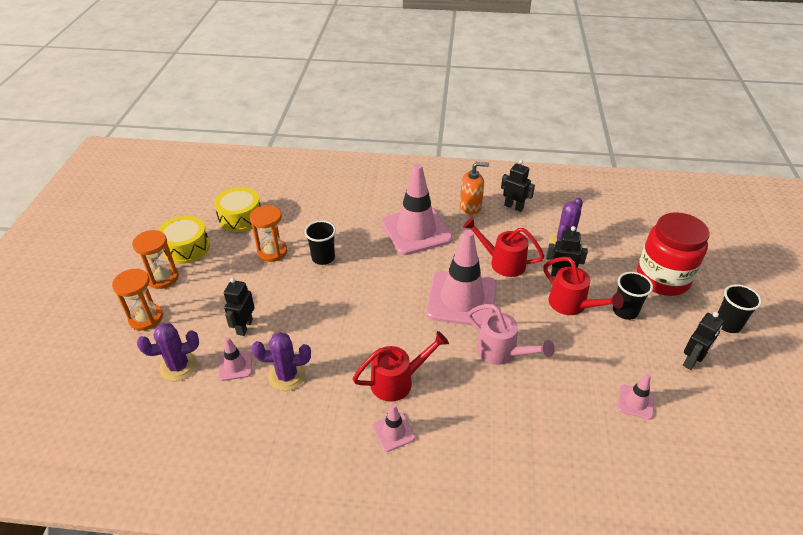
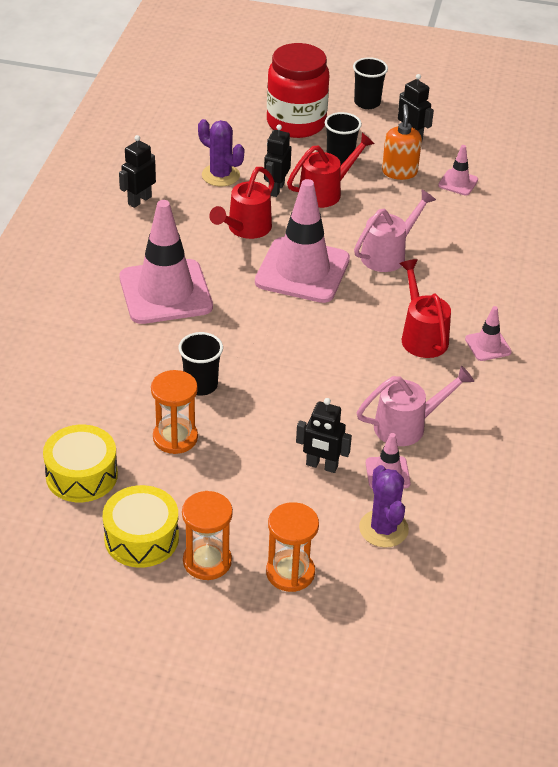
camera: 85 degrees left, 0 degrees up
(287, 376) = (407, 426): purple cactus -> pink watering can
(470, 206) = (127, 236): orange soap dispenser -> orange soap dispenser (399, 172)

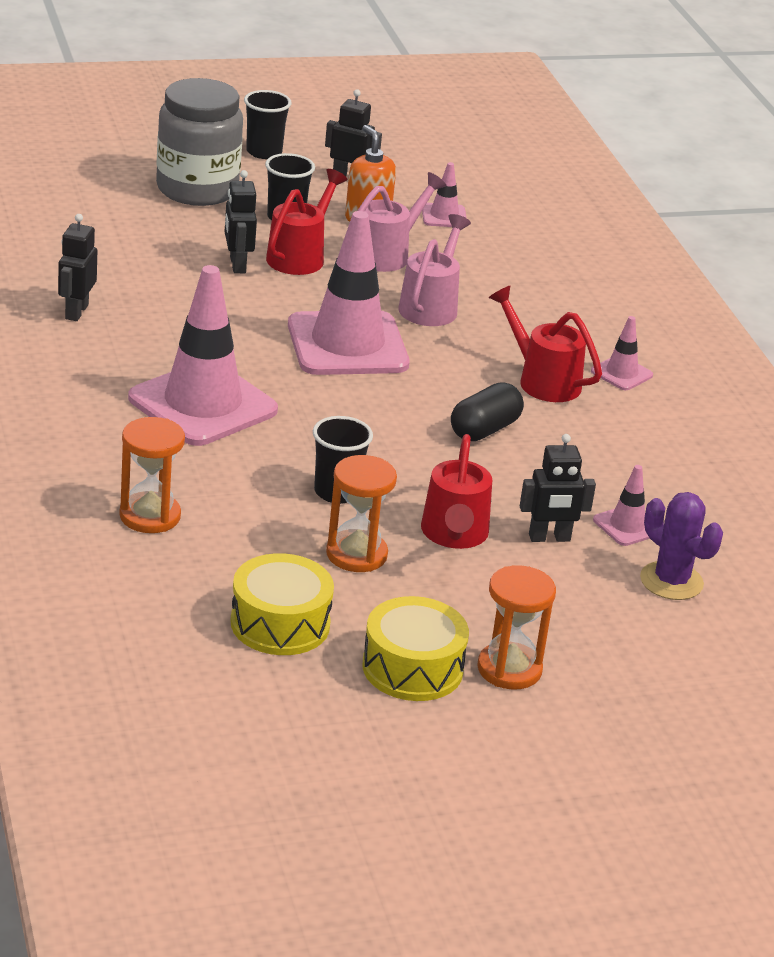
camera: 30 degrees left, 10 degrees down
(220, 175) = (155, 264): purple cactus -> none
(245, 229) = (239, 315): red watering can -> red watering can (454, 535)
(290, 572) = (611, 653): orange hourglass -> orange hourglass (150, 516)
(296, 123) = (197, 189): red jar -> grey jar
(346, 364) = (484, 429): none -> black capsule
(407, 426) = (606, 474): pink watering can -> pink watering can (386, 254)

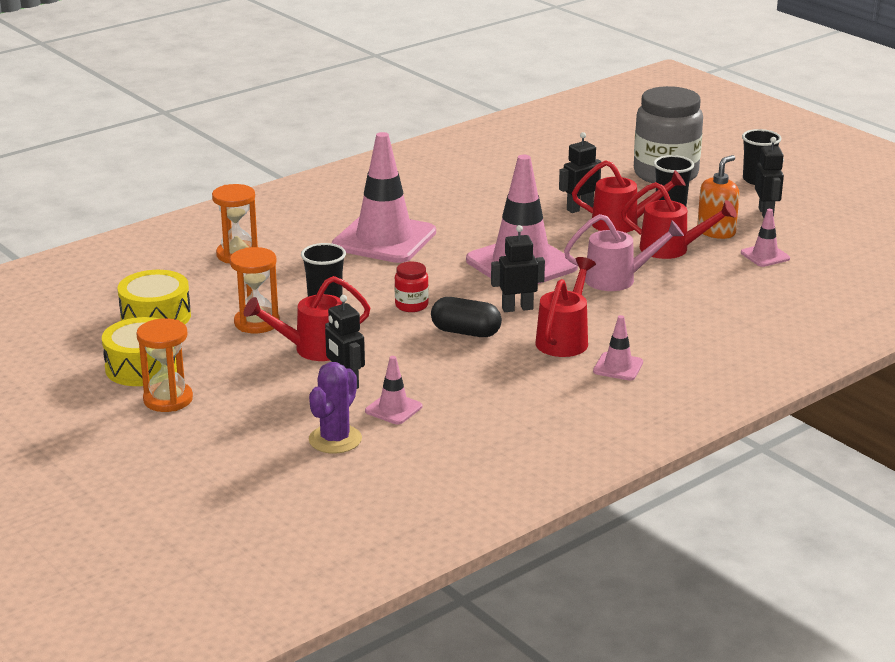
camera: 70 degrees right, 5 degrees down
(76, 312) = (449, 180): black robot -> black robot (517, 308)
(386, 254) = (671, 249): pink watering can -> red watering can
(394, 441) = (411, 305): none -> red jar

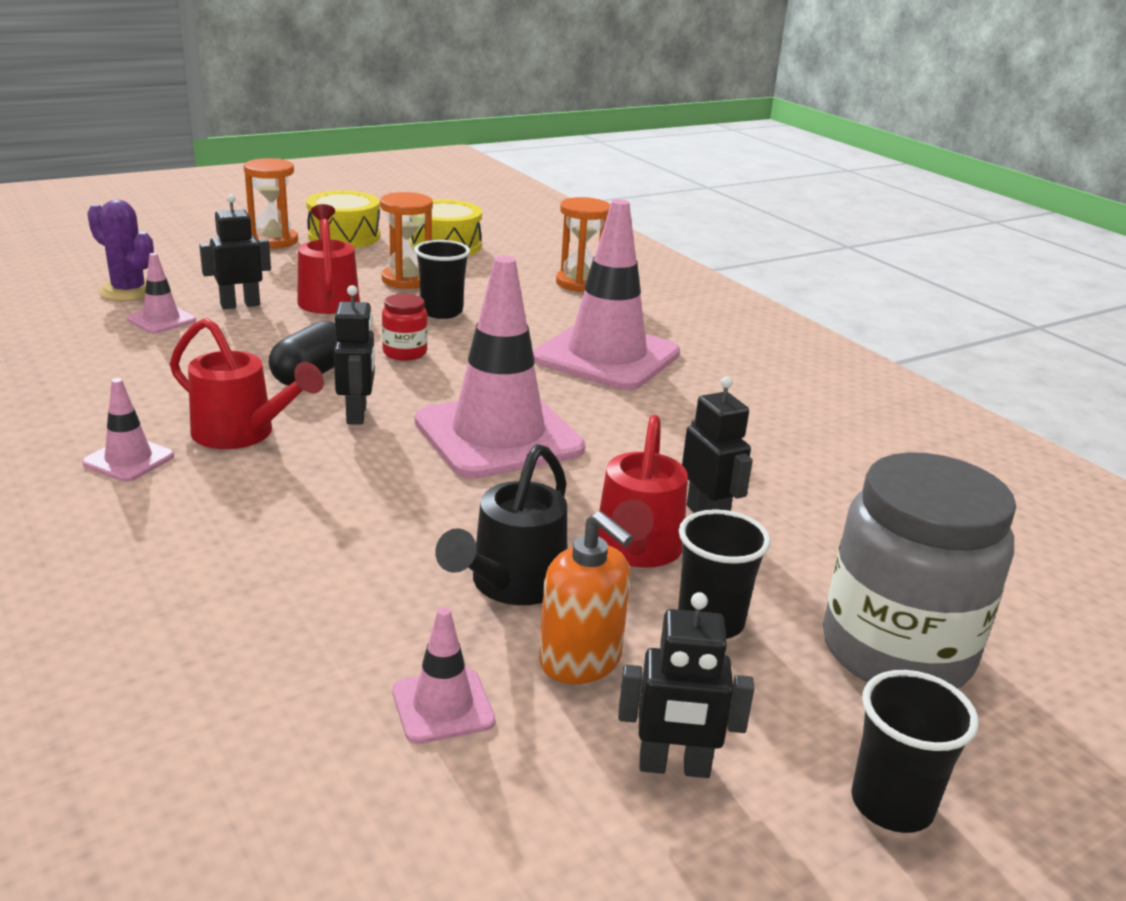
camera: 95 degrees right, 0 degrees up
(618, 279) = (411, 507): pink watering can -> none
(671, 249) = (511, 585): red watering can -> black watering can

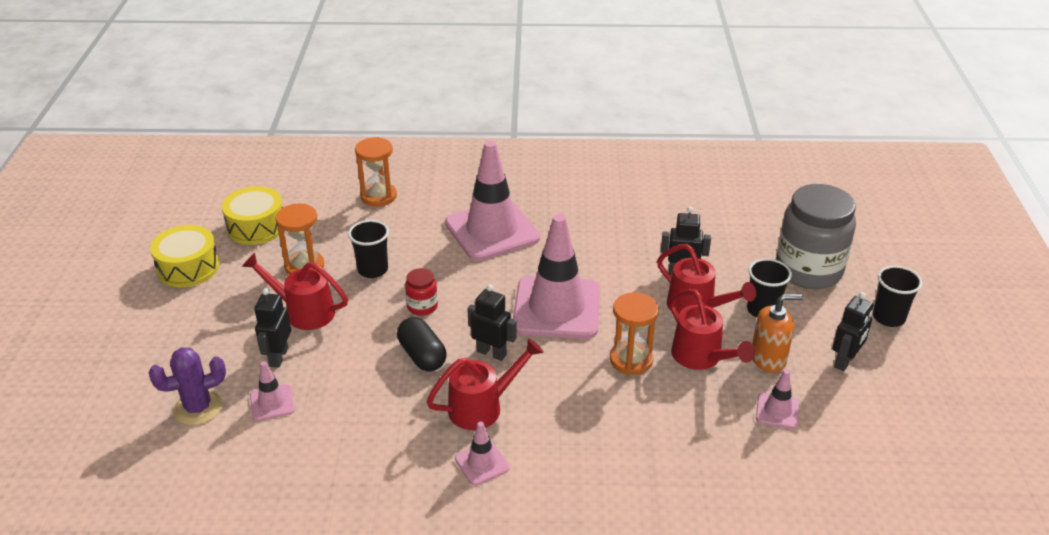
camera: 55 degrees left, 10 degrees up
(274, 241) = (162, 306): orange hourglass -> orange hourglass (631, 360)
(511, 585) = (701, 357): black watering can -> red watering can

